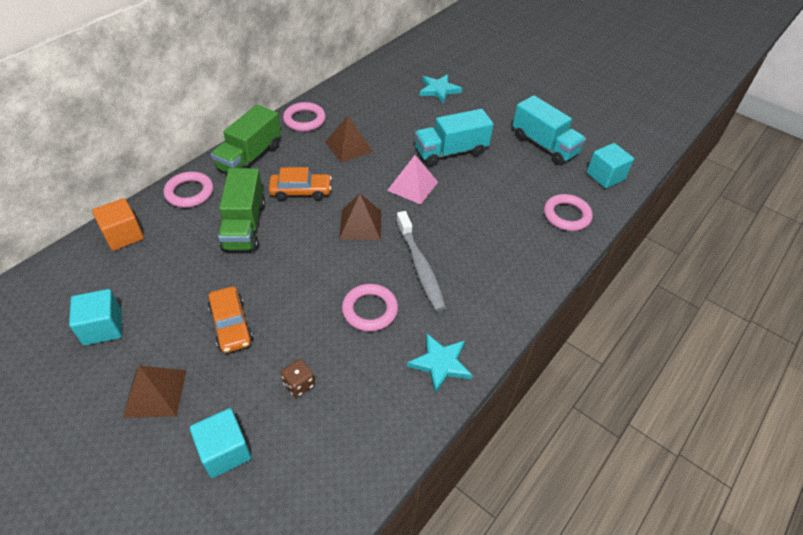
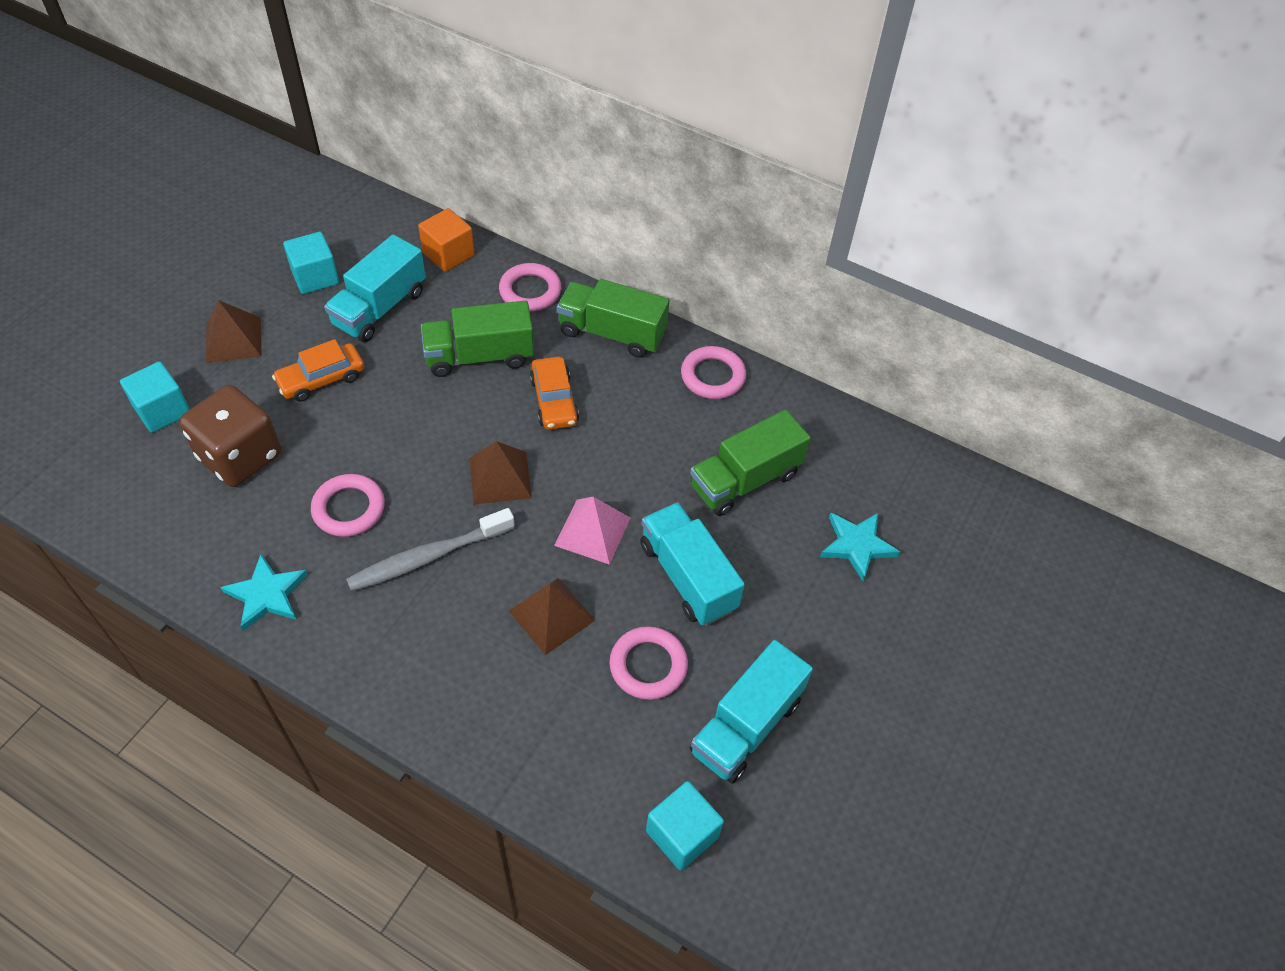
camera: 80 degrees right, 5 degrees up
(165, 283) = (379, 308): none -> turquoise truck
(299, 384) = (240, 456): brown dice -> brown dice, size x2.30
(349, 146) = (664, 439): brown pyramid -> brown pyramid (552, 615)
(387, 120) = (745, 480): none -> green truck
(566, 215) = (564, 760): pink ring -> pink ring (648, 666)

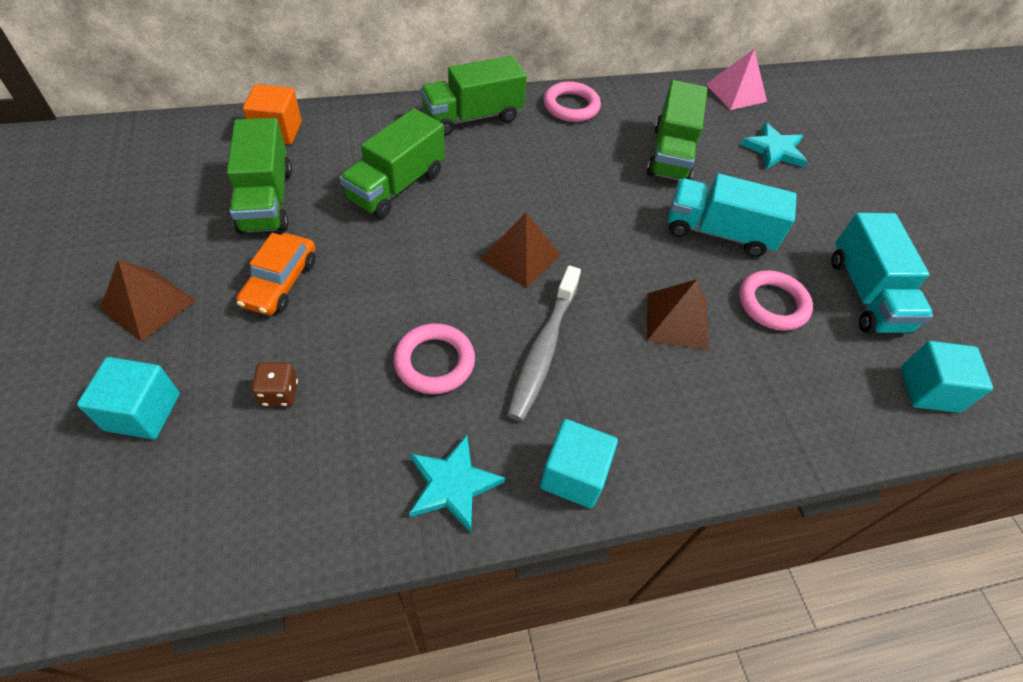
camera: 45 degrees left, 0 degrees up
(240, 456) = (279, 393): brown dice -> brown dice, size x0.43
(315, 277) = (172, 210): turquoise cube -> turquoise cube (573, 475)
(379, 308) = (266, 200): turquoise truck -> green truck
(530, 291) = (378, 122): pink ring -> none
(554, 401) = (490, 182): orange car -> none
(592, 531) = (627, 247): pink pyramid -> pink pyramid (736, 93)

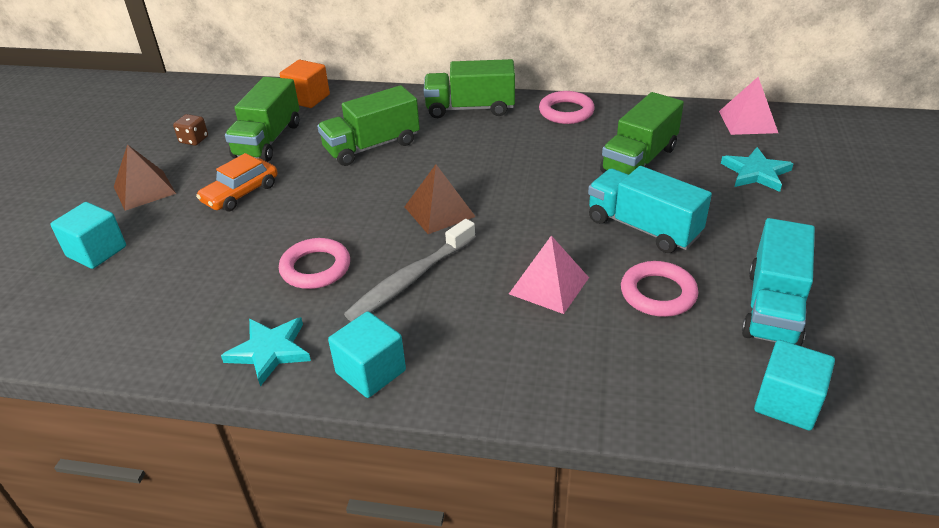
camera: 30 degrees right, 15 degrees down
(279, 393) = (190, 262): brown dice -> brown dice (194, 140)
(677, 320) = (549, 285): brown pyramid -> pink pyramid

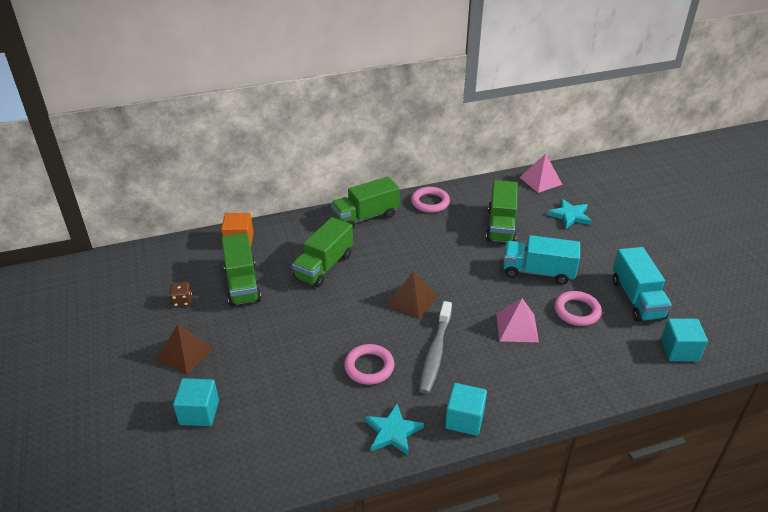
camera: 30 degrees left, 0 degrees up
(240, 193) = (263, 332): orange car -> none

